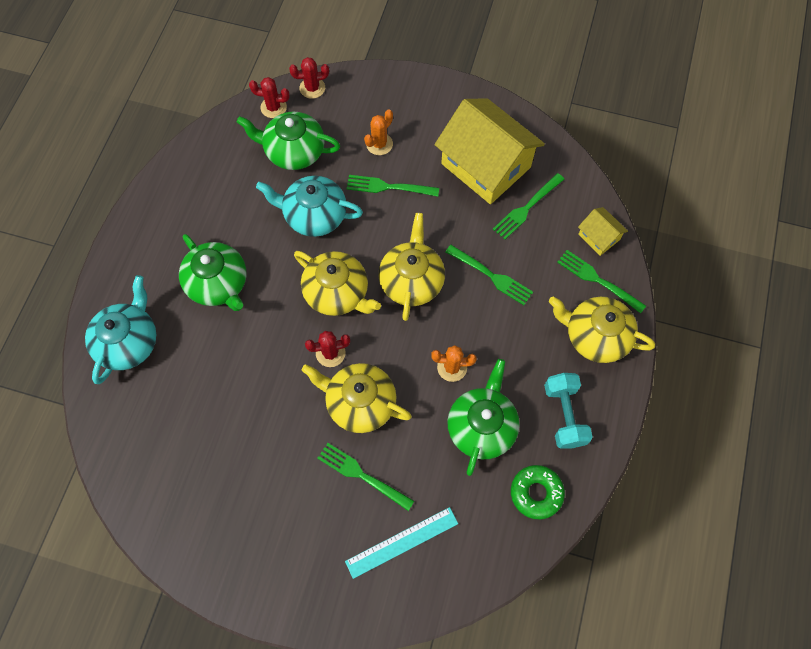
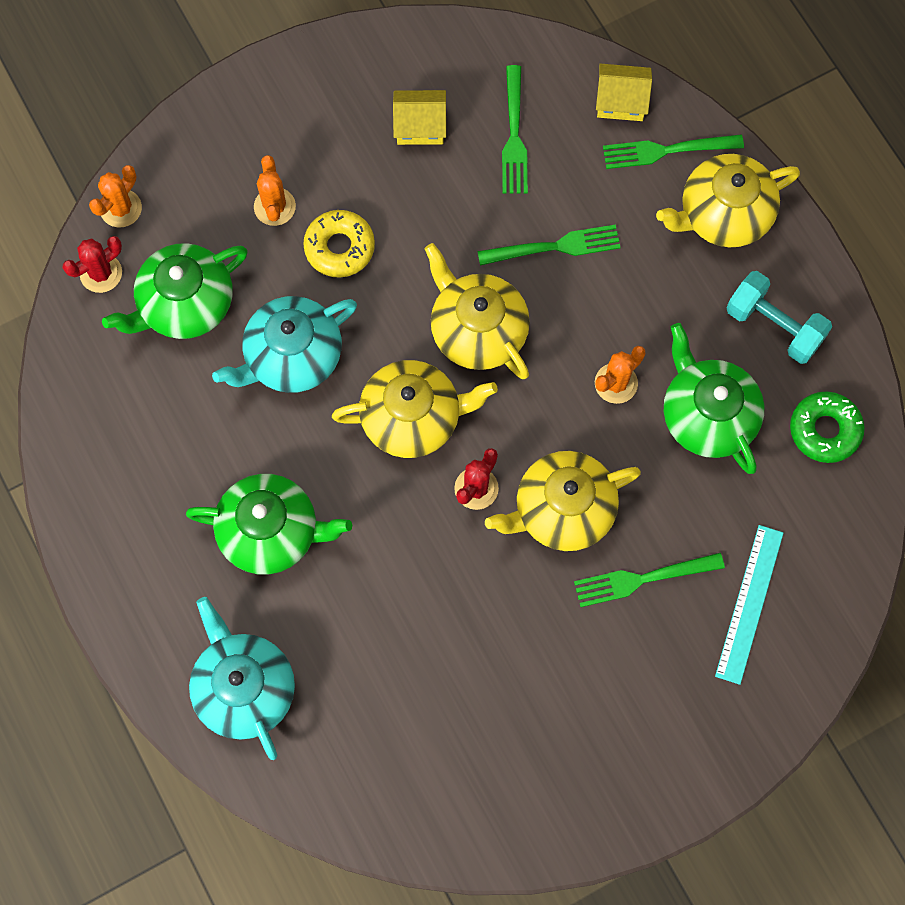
camera: 45 degrees left, 5 degrees up
(312, 88) = (121, 208): red cactus -> orange cactus
(388, 187) = (339, 247): green fork -> yellow donut
(486, 165) = (420, 125): yellow house -> yellow house, size x0.45

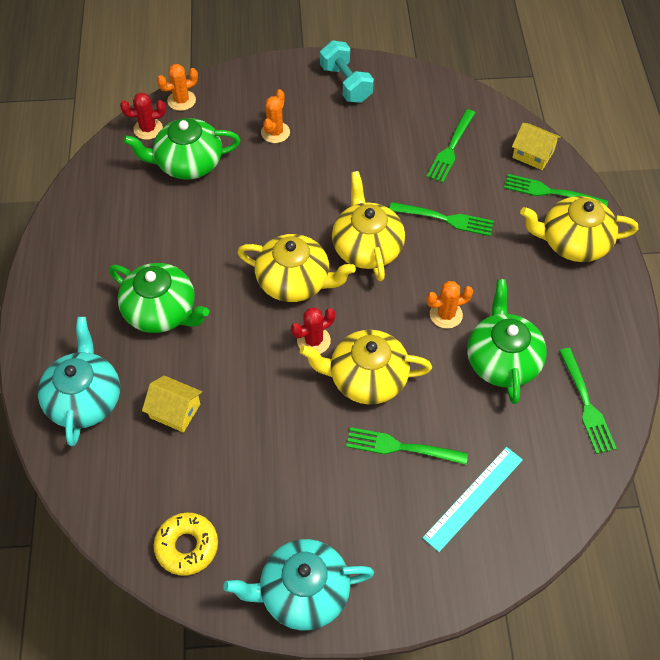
camera: 25 degrees right, 15 degrees down
(292, 356) = (237, 216): turquoise teapot -> turquoise teapot (303, 592)
(339, 247) = (303, 168): yellow donut -> yellow donut (187, 546)
(420, 125) = (392, 122): yellow house -> yellow house (175, 411)
(774, 326) = (578, 323): turquoise dumbbell -> turquoise dumbbell (346, 84)
(825, 430) = (586, 404): green donut -> green fork

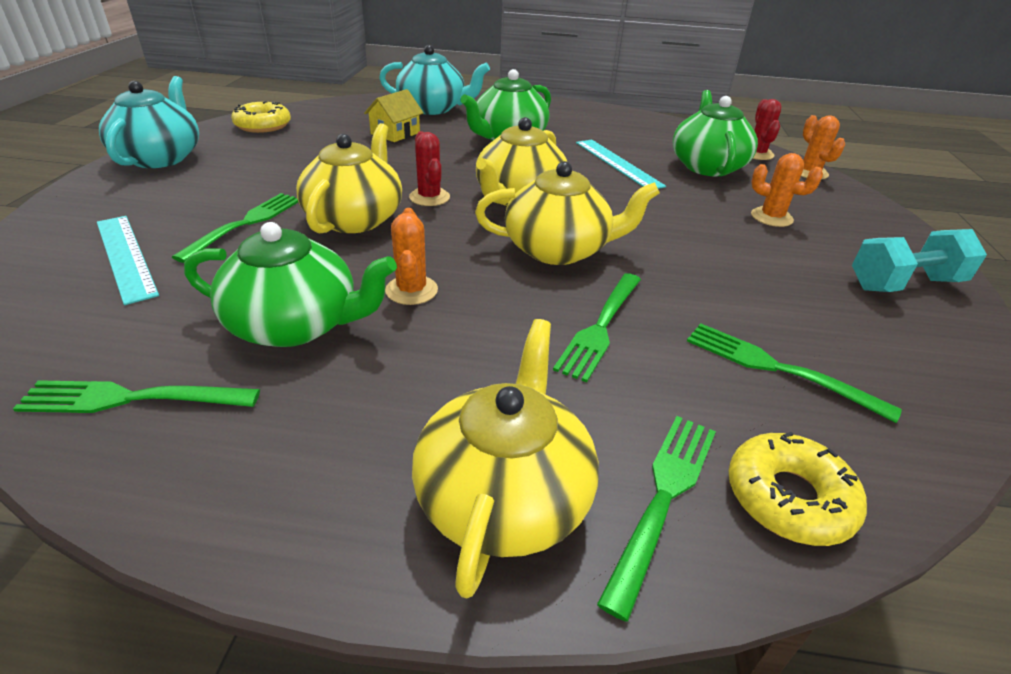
camera: 100 degrees right, 20 degrees down
(201, 223) = (618, 163): none -> turquoise ruler
(533, 154) = (788, 498): yellow house -> yellow donut

